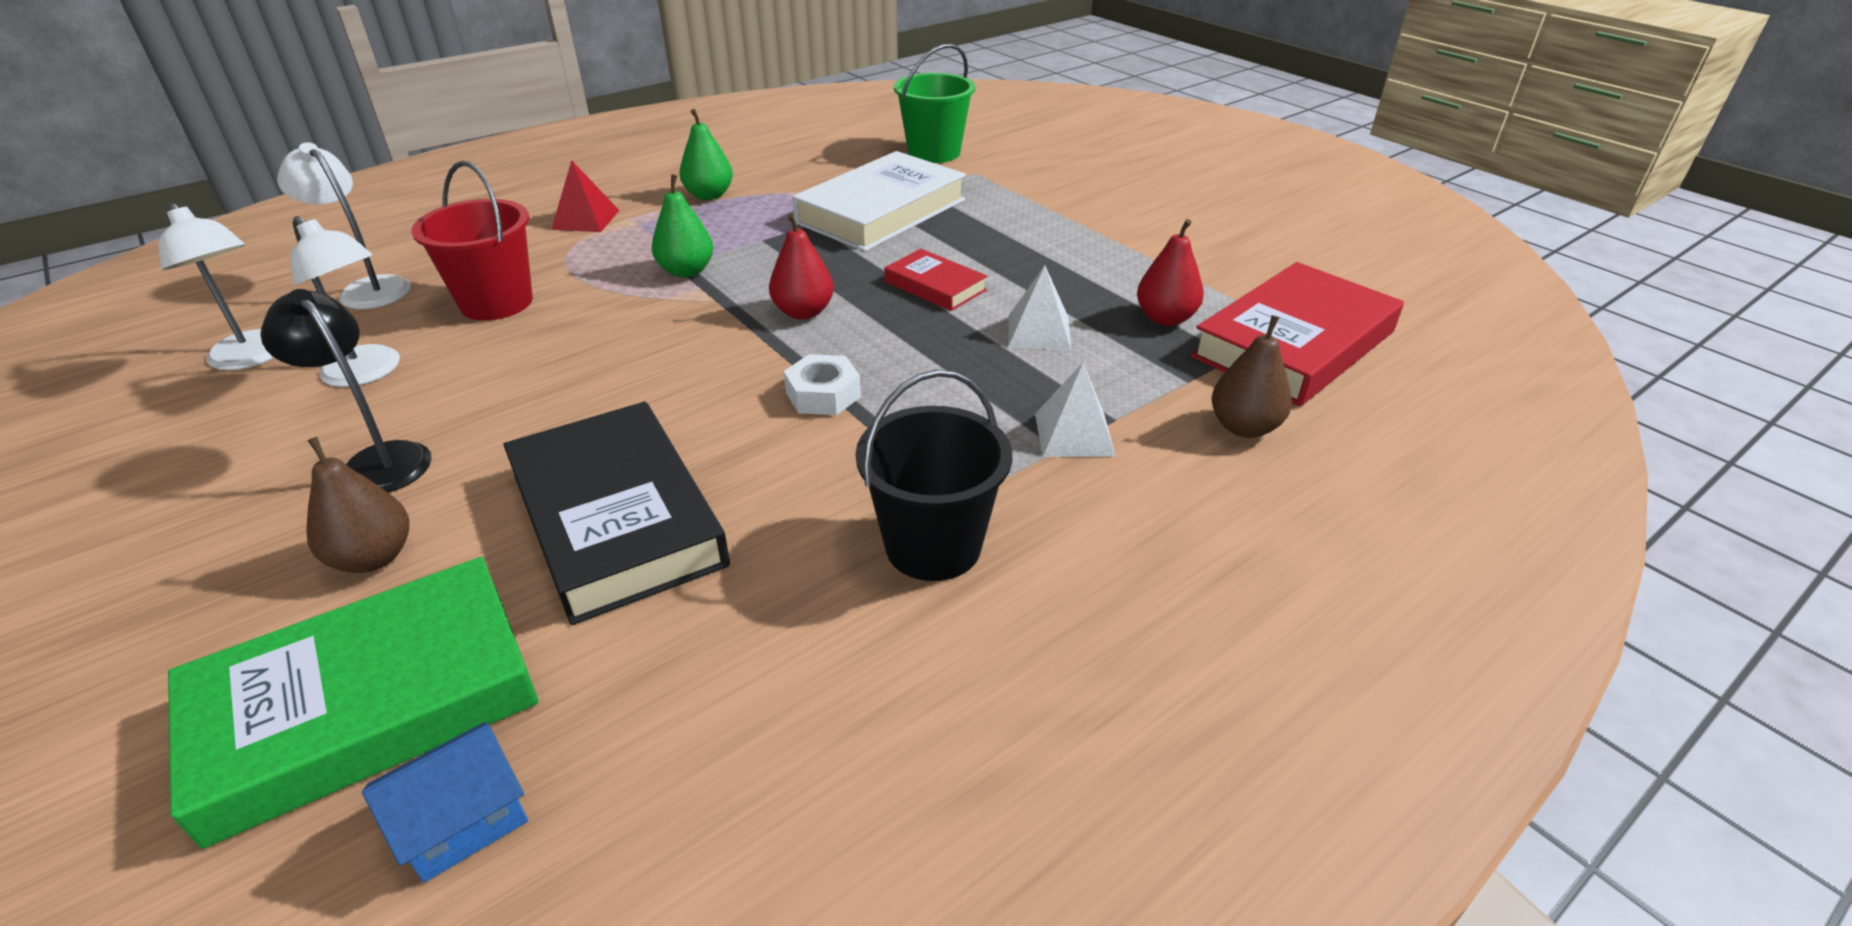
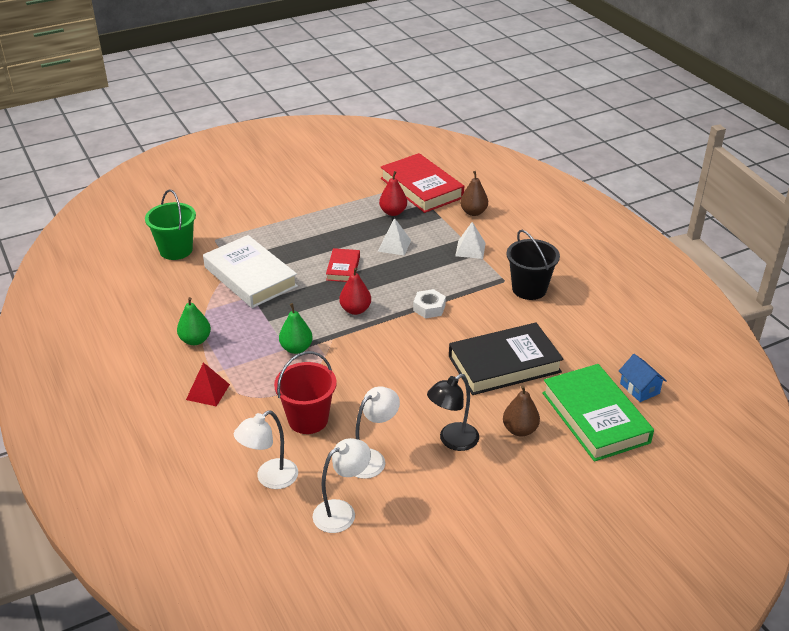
camera: 80 degrees left, 0 degrees up
(935, 286) = (343, 268): red book -> red book turned 45 degrees counterclockwise

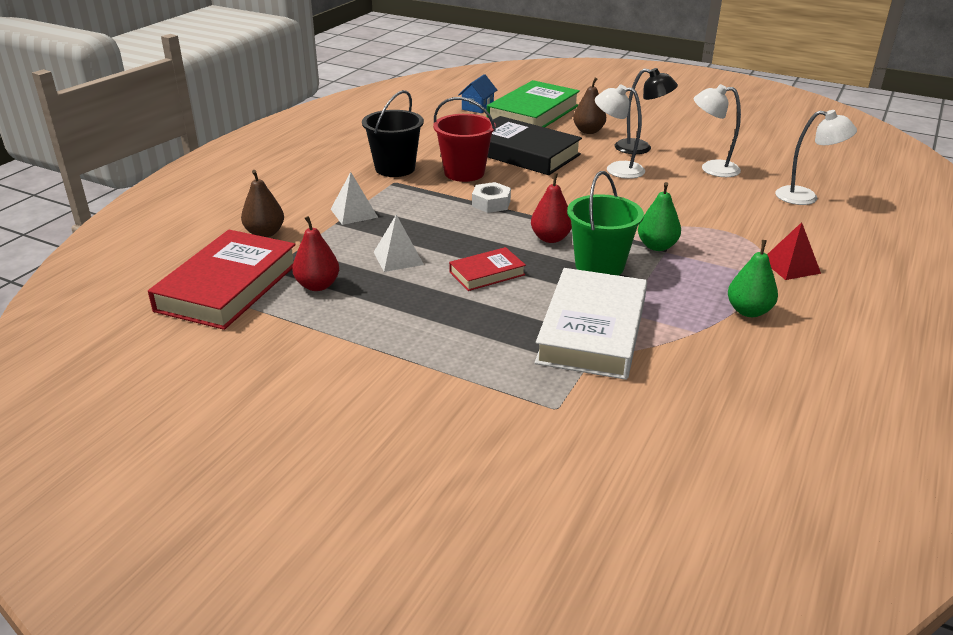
camera: 125 degrees left, 5 degrees down
(176, 250) = (629, 433): green bucket -> green bucket (599, 266)
(308, 419) = (725, 206): red bucket -> red bucket (464, 173)
(342, 512) = (774, 163): white lamp -> white lamp (617, 169)

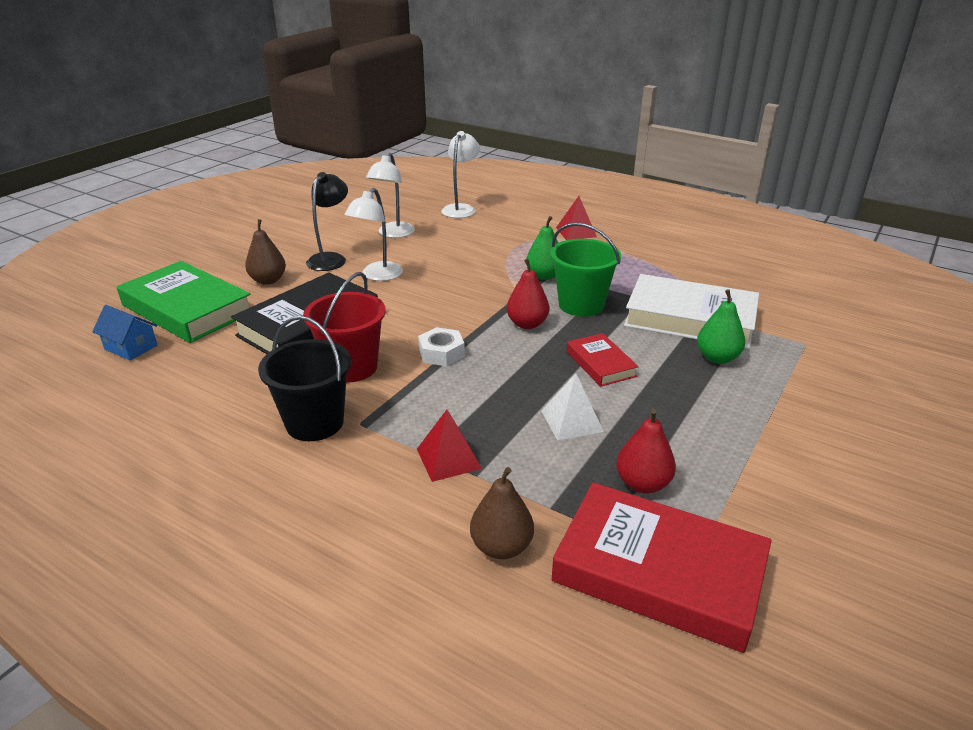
camera: 85 degrees left, 0 degrees up
(354, 213) = (448, 458): white pyramid -> red pyramid
(748, 311) = (645, 256): green pear -> green pear (717, 358)

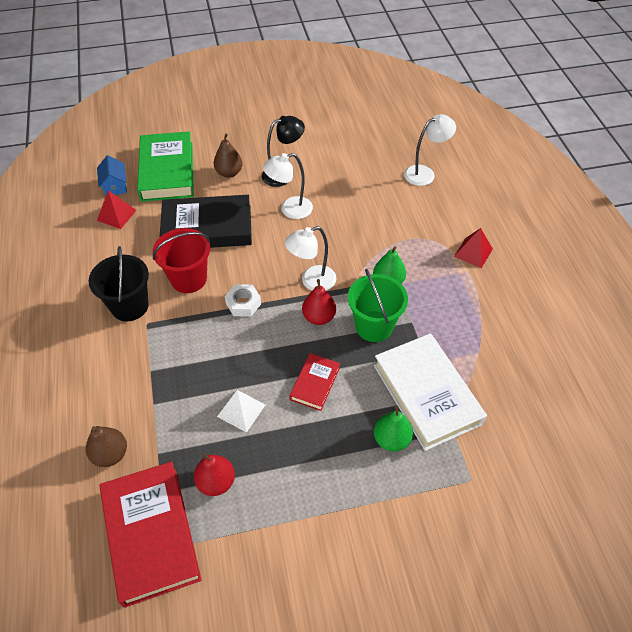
camera: 45 degrees right, 20 degrees up
(393, 234) = (347, 173): white lamp -> white lamp (312, 281)
(448, 458) = (155, 382): red pyramid -> red pyramid (116, 215)

